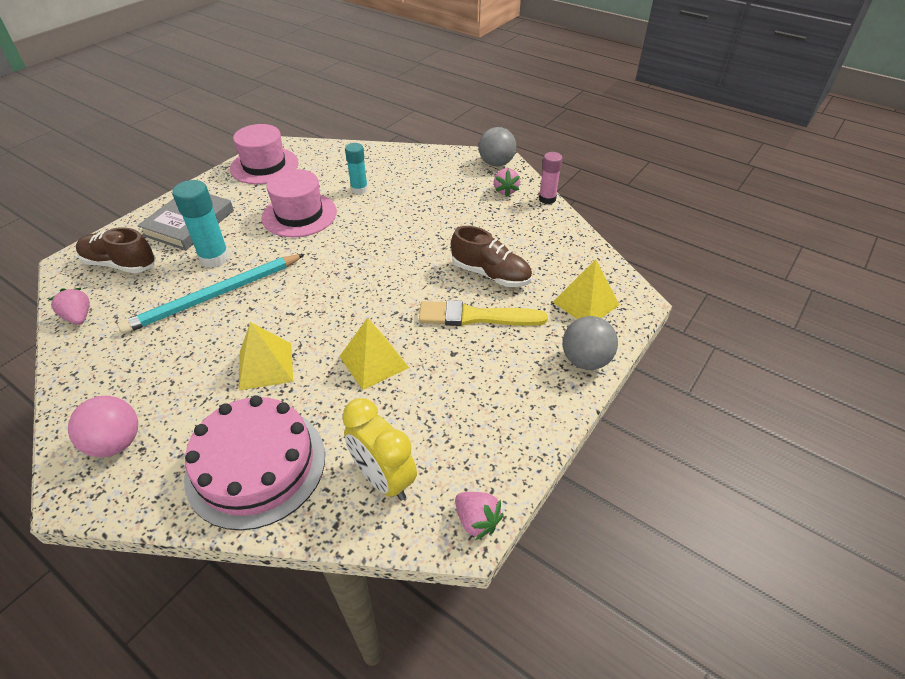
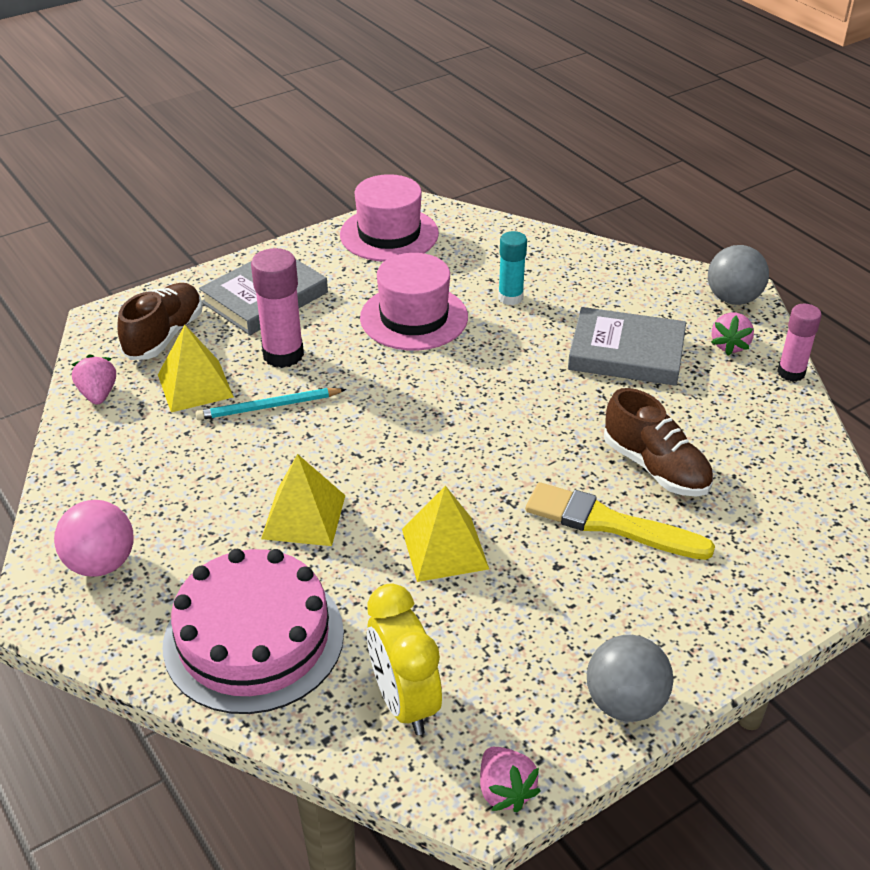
camera: 20 degrees right, 5 degrees down
(120, 264) = (164, 336): brown shoe -> brown shoe turned 75 degrees clockwise
(214, 258) = (283, 355): turquoise glue stick -> pink glue stick
(215, 296) = (268, 407): turquoise pencil -> turquoise pencil, size x0.58
(445, 208) = (626, 353): none -> grey book
(585, 303) = (782, 545): yellow pyramid -> yellow pyramid (195, 385)
(585, 360) = (745, 627): grey ball -> grey ball (625, 703)

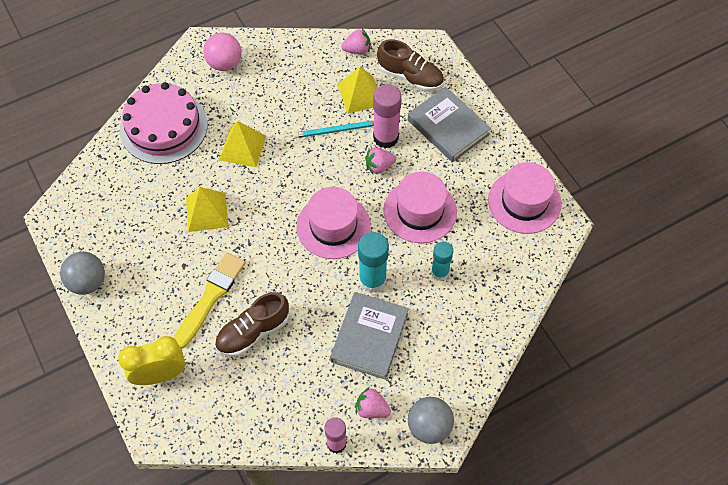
camera: 95 degrees right, 20 degrees up
(268, 407) = (336, 130): turquoise pencil -> turquoise pencil turned 90 degrees counterclockwise
(404, 702) = (111, 187): yellow clock -> yellow clock (160, 375)
(452, 398) = (333, 226): none -> pink hat
(505, 791) = (53, 224): pink strawberry -> pink strawberry (379, 166)
(536, 355) = (372, 280): none -> turquoise glue stick

